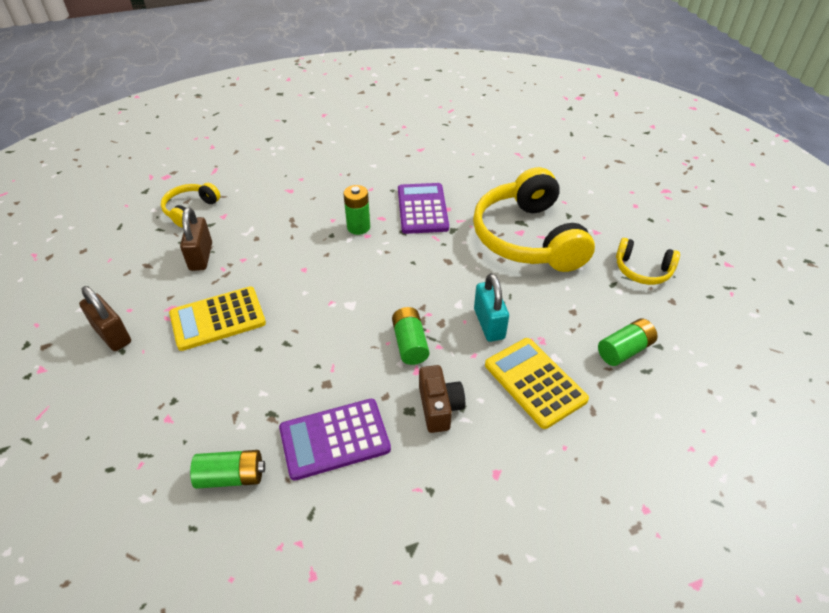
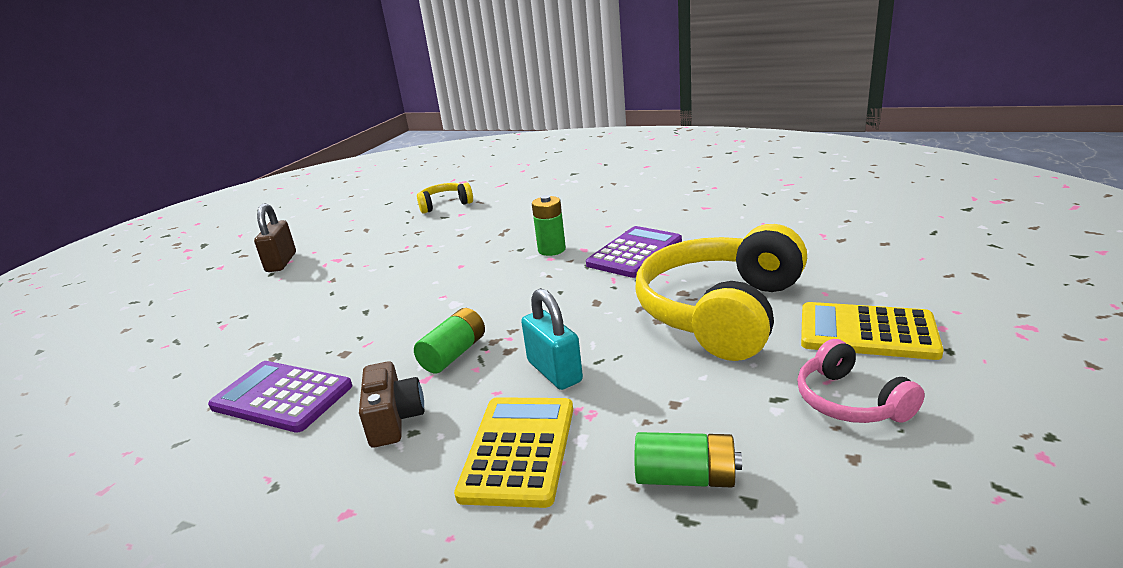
camera: 45 degrees right, 20 degrees down
(201, 256) = (405, 234): brown padlock -> none
(218, 319) = (350, 276): yellow calculator -> yellow calculator (867, 332)
(231, 476) = (187, 383): green battery -> none
(439, 407) = (394, 419): brown camera -> brown camera turned 45 degrees counterclockwise
(489, 324) = (554, 371): turquoise padlock -> turquoise padlock turned 60 degrees counterclockwise
(642, 270) = (850, 401): yellow headphones -> pink headphones

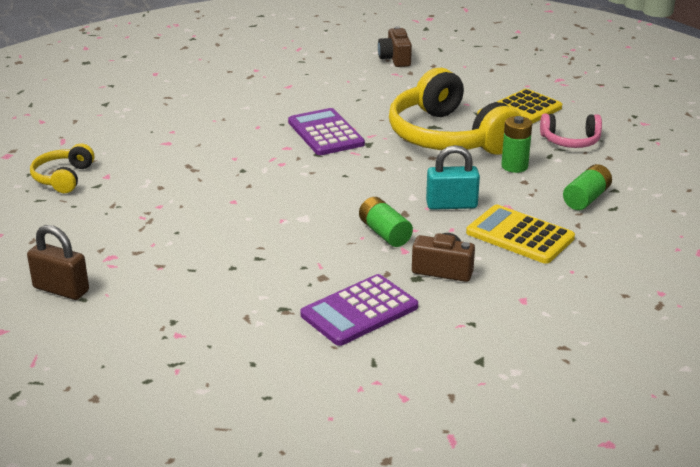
camera: 65 degrees left, 5 degrees up
(551, 250) = (267, 159): green battery -> green battery (514, 166)
(856, 222) = (395, 59): none -> brown camera

